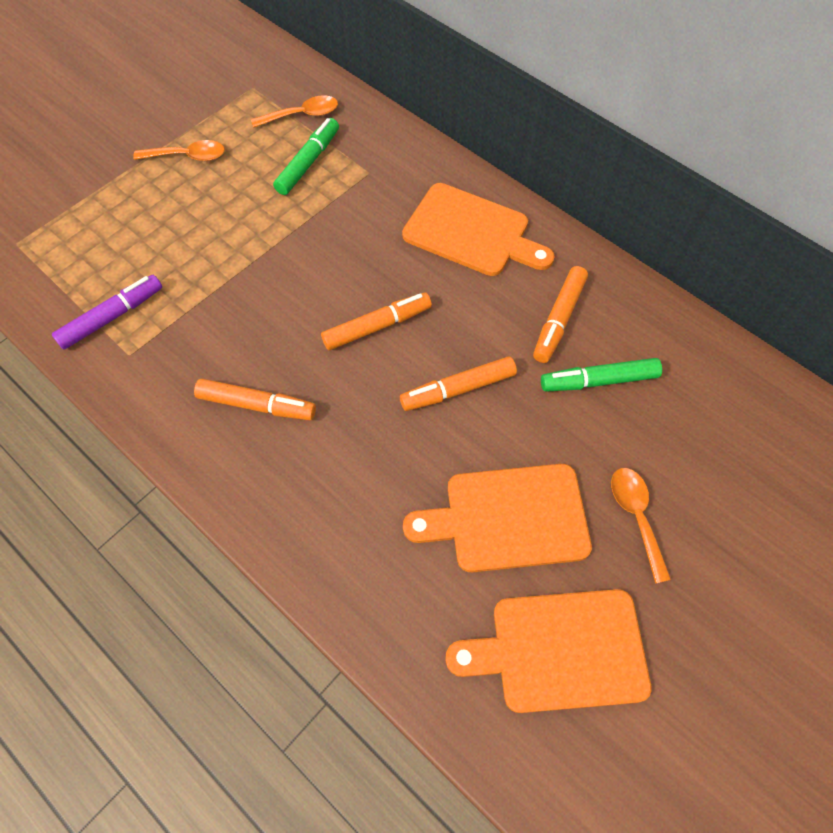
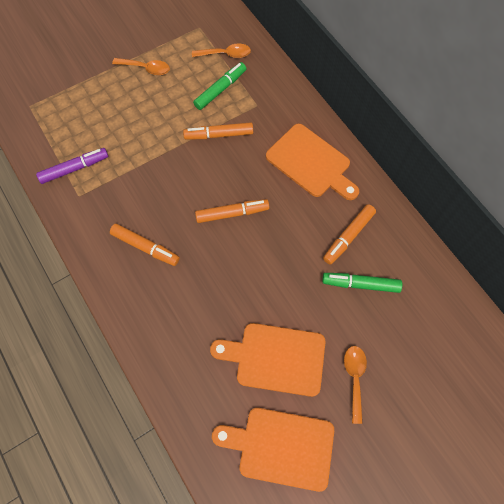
camera: 15 degrees right, 5 degrees up
(458, 389) = (270, 267): orange marker -> orange marker (219, 135)

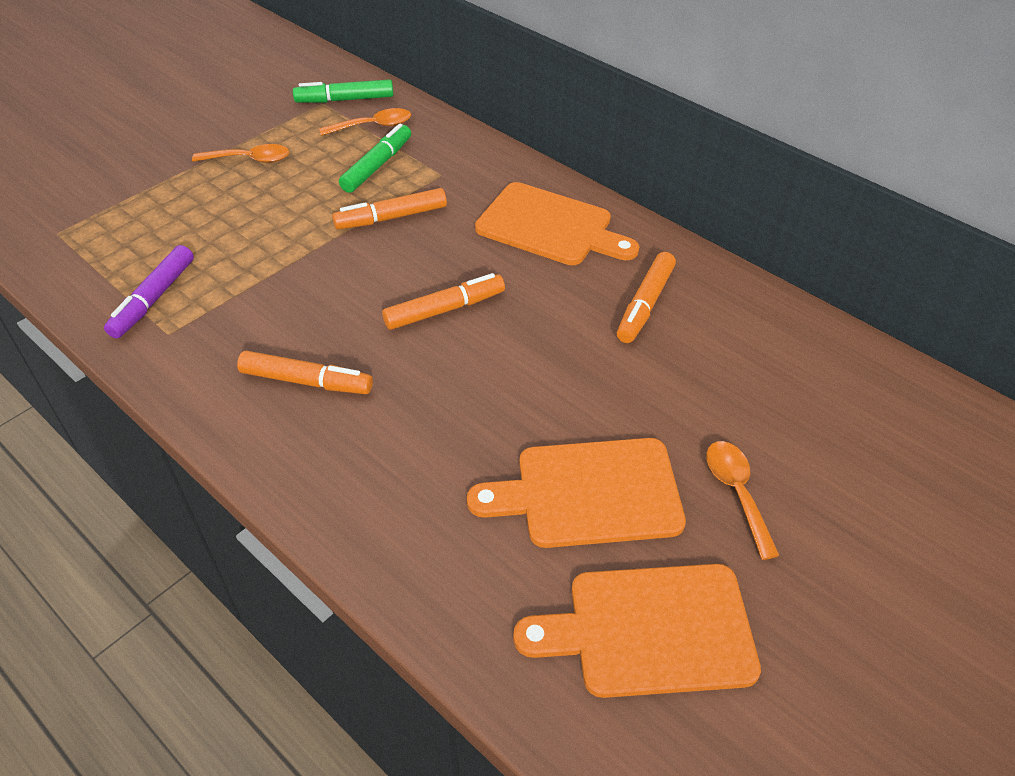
camera: 15 degrees left, 20 degrees down
(74, 168) = (153, 299): purple marker -> purple marker turned 150 degrees clockwise
(360, 284) = (690, 361): green marker -> green marker (345, 100)

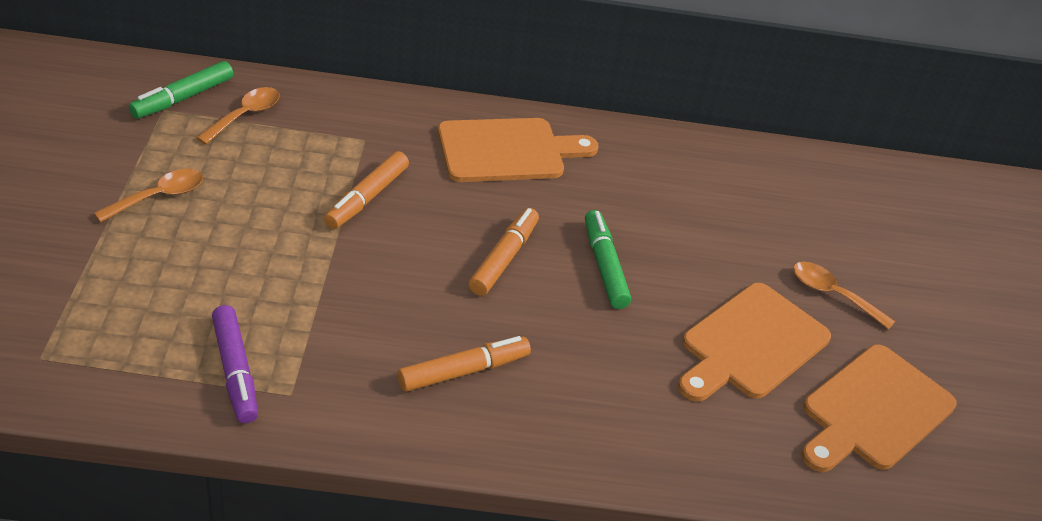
camera: 45 degrees left, 5 degrees down
(377, 166) = (296, 153): green marker -> green marker (604, 266)
(645, 304) = (643, 186): orange marker -> none

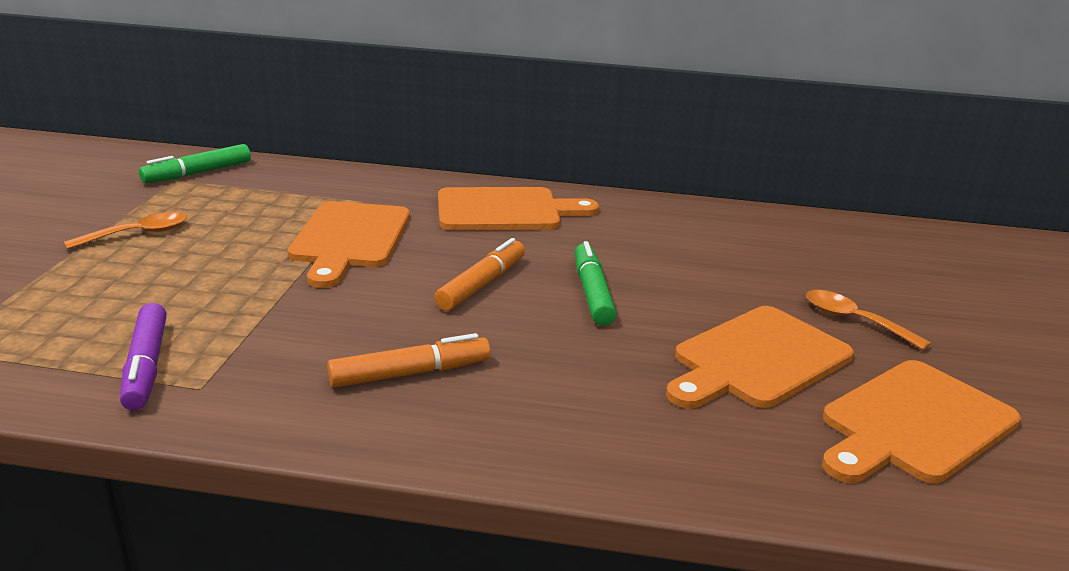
camera: 10 degrees right, 15 degrees down
(245, 115) = (252, 184): orange spoon -> none
(366, 198) = (350, 239): orange marker -> orange cutting board

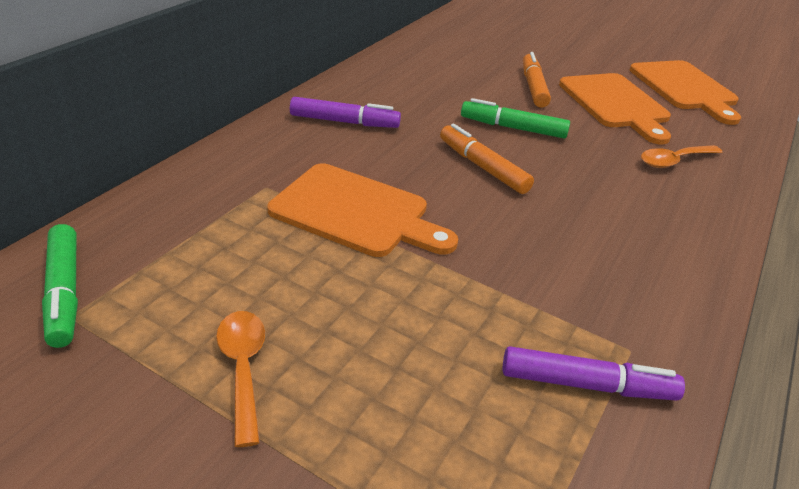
camera: 70 degrees left, 10 degrees up
(410, 373) = (618, 231): orange marker -> orange marker (533, 87)
(505, 210) = (344, 122): orange cutting board -> purple marker
(854, 321) = (575, 64): orange spoon -> orange spoon (674, 161)

